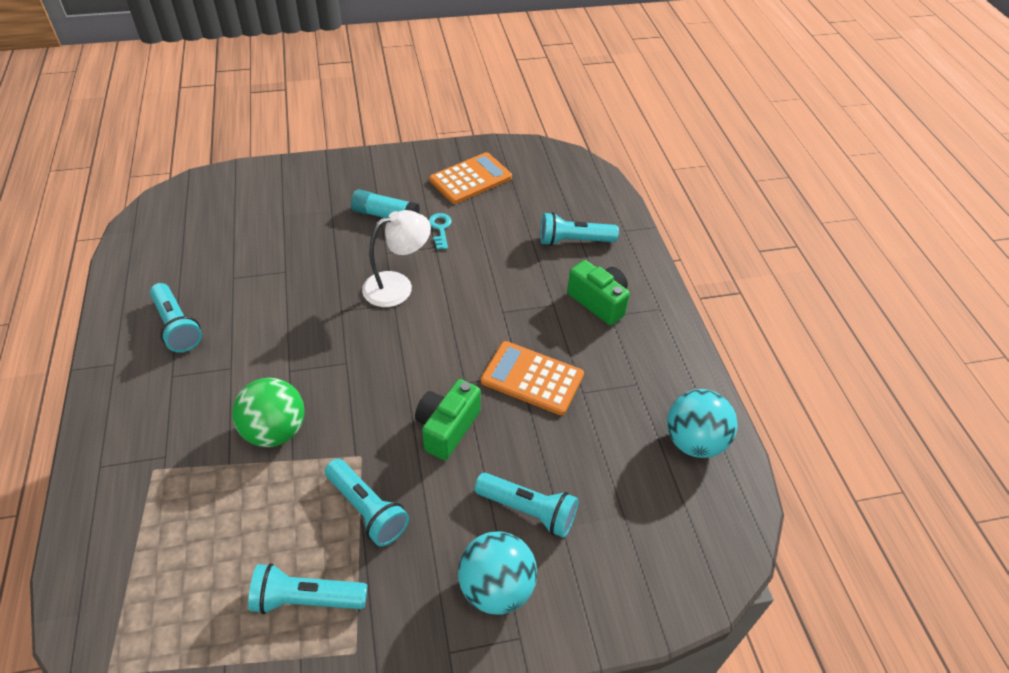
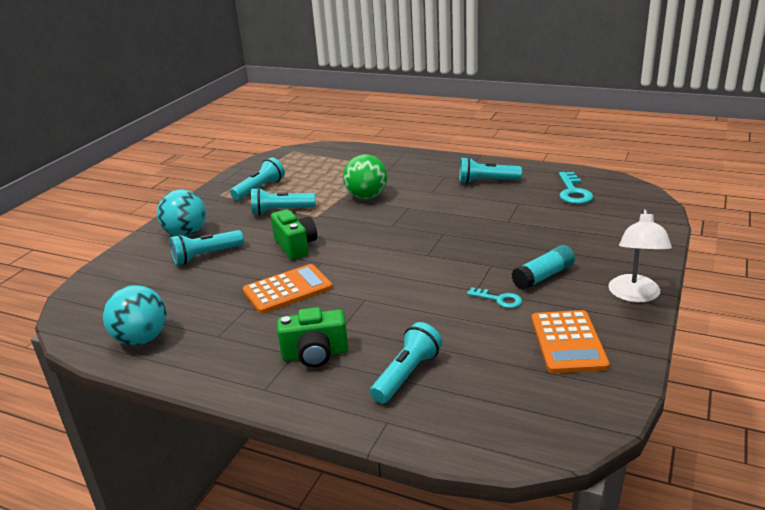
camera: 130 degrees right, 20 degrees down
(185, 244) = (573, 192): none -> turquoise key
(398, 286) = (444, 260): white lamp -> white lamp (635, 295)

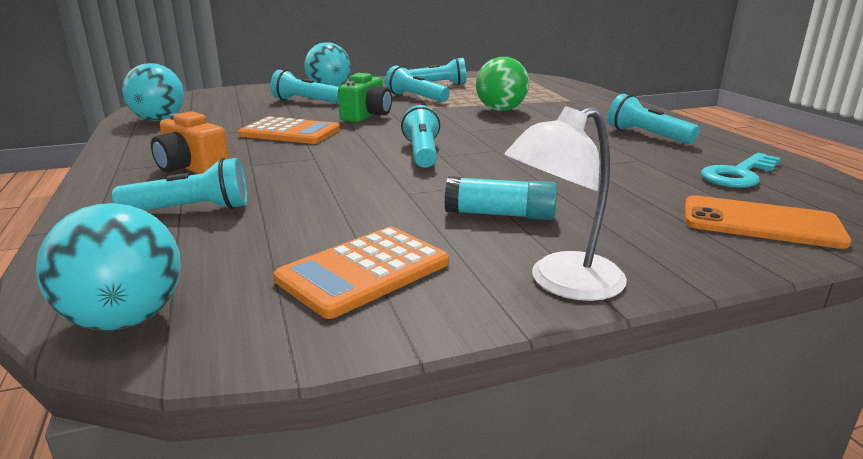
camera: 45 degrees right, 5 degrees down
(315, 354) = (192, 168): green camera -> orange camera
(413, 259) = (422, 153): none -> turquoise flashlight
(499, 299) = (405, 207): turquoise key -> none
(549, 432) = (125, 319): none -> turquoise ball
(630, 220) = (760, 223): none -> orange phone

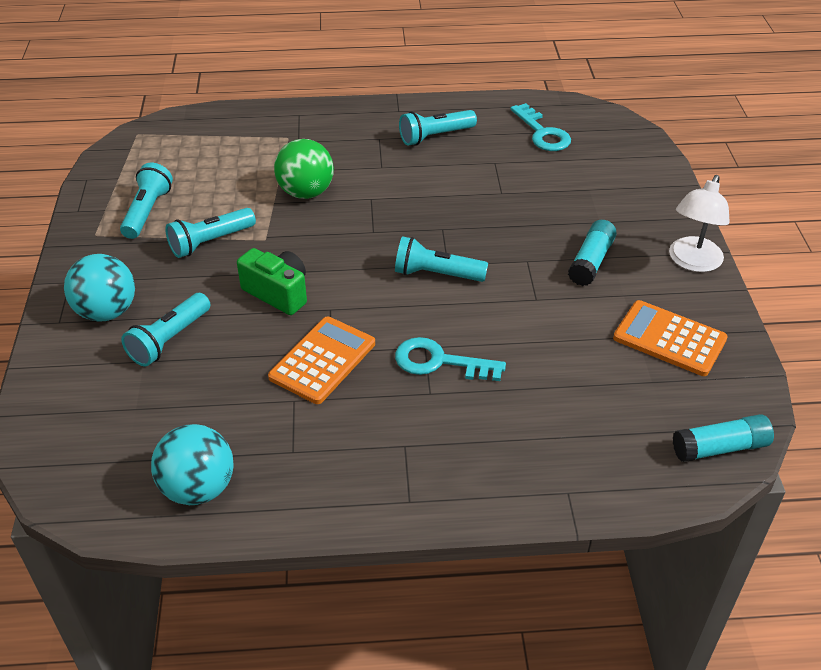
camera: 75 degrees left, 20 degrees up
(125, 319) = (720, 448): turquoise ball -> turquoise glue stick
(192, 168) = (429, 438): orange camera -> none
(192, 210) = (545, 429): turquoise flashlight -> none
(294, 164) = (440, 362): none -> turquoise key
(364, 271) = (669, 339): orange calculator -> orange calculator turned 150 degrees clockwise
(562, 283) = (692, 262): white lamp -> white lamp turned 45 degrees clockwise
(760, 223) = (625, 161): orange phone -> none

